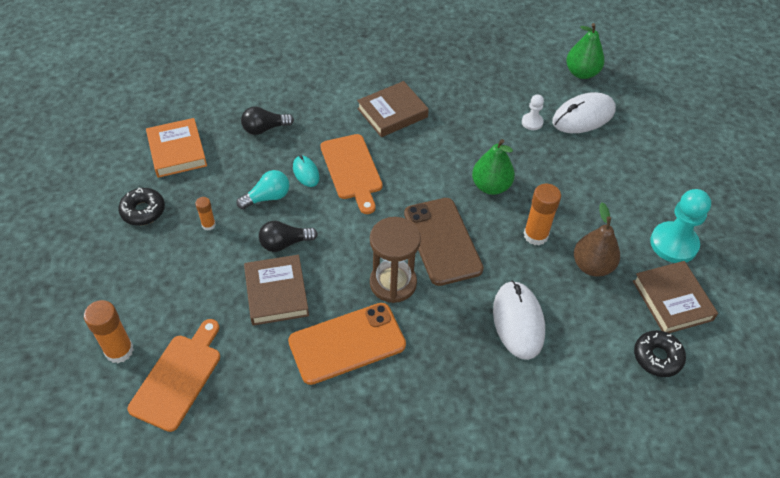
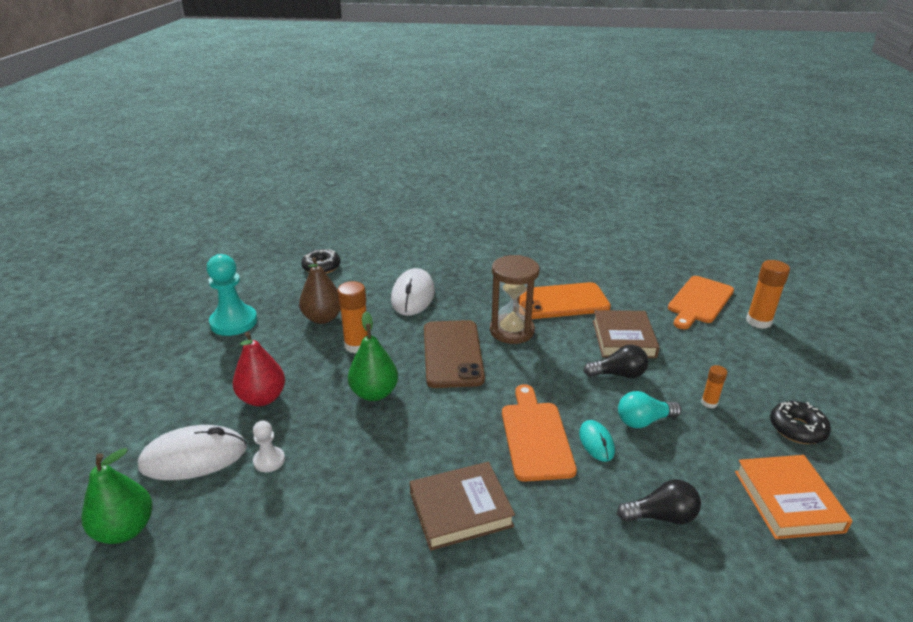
camera: 165 degrees left, 20 degrees down
(575, 167) = (262, 398): none -> red pear
(672, 300) = (277, 291): brown book -> none

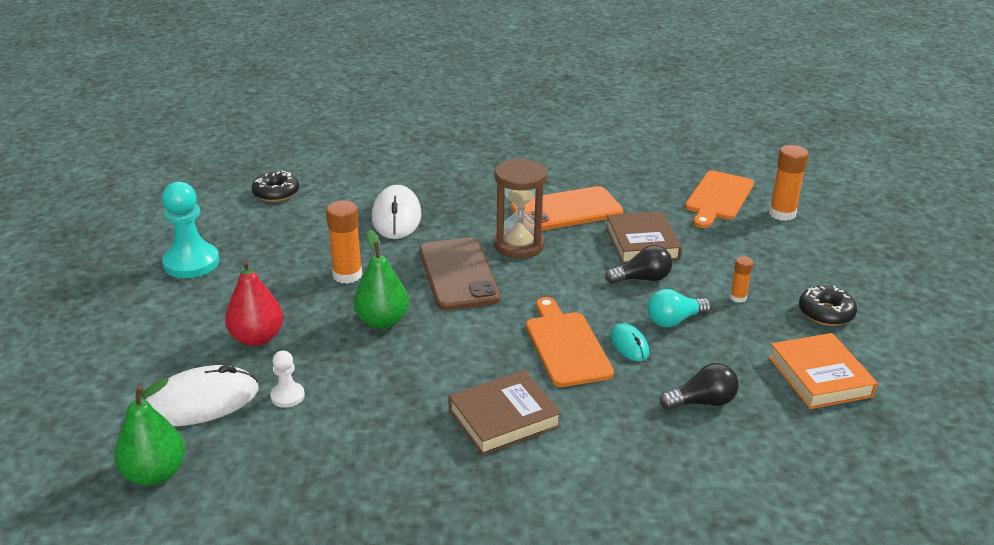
camera: 10 degrees left, 0 degrees up
(323, 318) = (297, 250): brown pear -> none

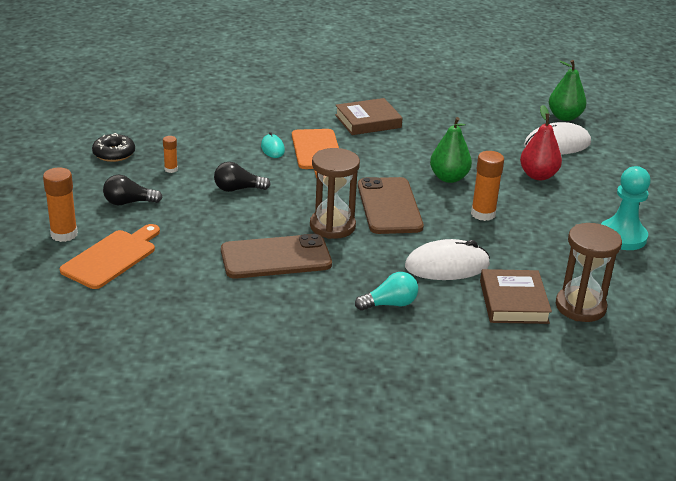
camera: 175 degrees left, 0 degrees up
(276, 193) = (580, 307): black donut -> brown hourglass
(287, 396) = (503, 142): white pawn -> none
(396, 217) = (447, 266): white mouse -> white mouse turned 75 degrees clockwise
(566, 210) = (276, 258): orange phone -> brown phone
(642, 243) = (220, 218): brown book -> brown book (513, 302)
(674, 320) = (231, 159): turquoise light bulb -> turquoise light bulb (390, 304)
(702, 402) = (243, 117): black light bulb -> black light bulb (129, 202)
(819, 376) = (157, 122): orange book -> none

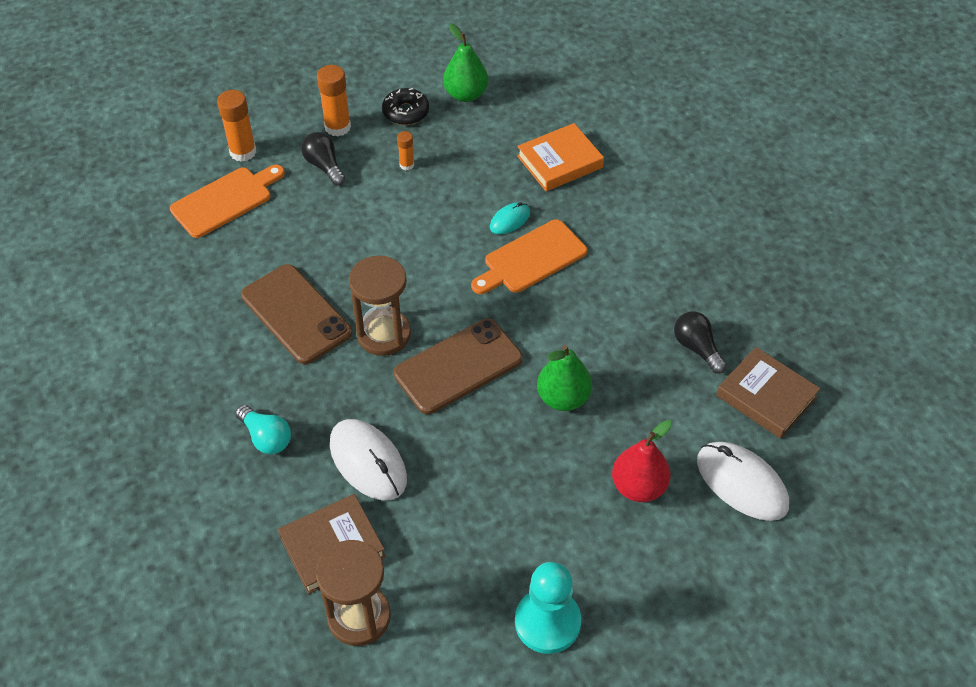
camera: 65 degrees right, 20 degrees up
(112, 257) = (225, 200): orange cutting board -> orange cutting board turned 45 degrees counterclockwise
(238, 115) = (559, 162): none -> orange book
(238, 189) = (405, 230): black light bulb -> black light bulb (697, 348)
(368, 121) = (642, 273): brown book -> brown book (766, 396)
(483, 214) = (502, 459): orange glue stick -> orange glue stick (337, 127)
(564, 117) = (833, 469): green pear -> green pear (466, 94)

